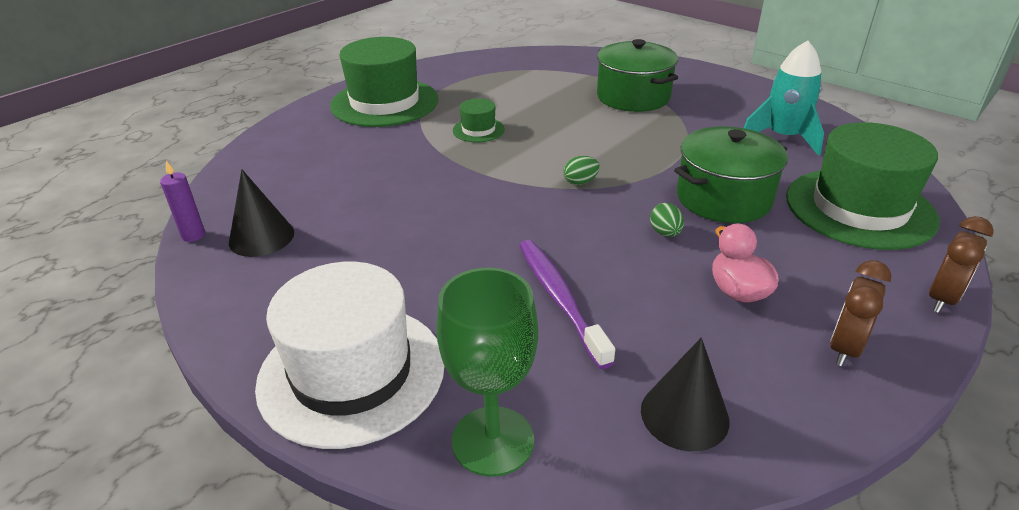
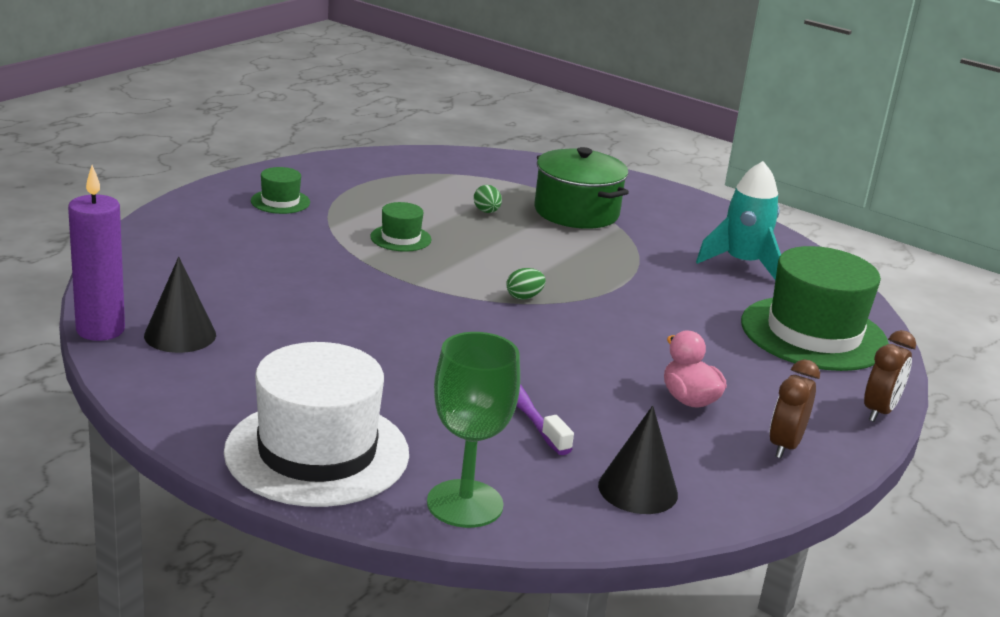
camera: 10 degrees left, 10 degrees down
(193, 235) = (100, 330): purple candle -> purple candle, size x1.84
(384, 102) = (280, 202): green hat -> green hat, size x0.45
(665, 233) = (617, 348): green egg -> green egg (486, 212)
(723, 198) = (677, 319): green pot -> none

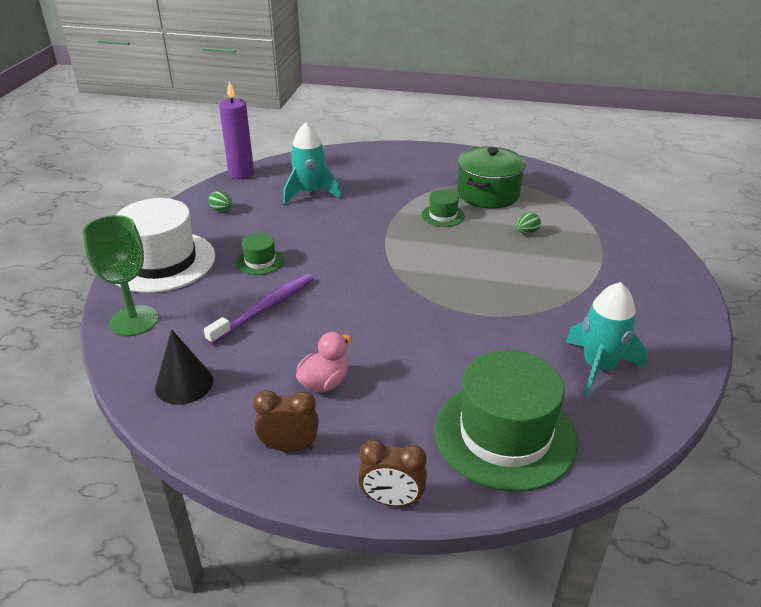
camera: 70 degrees right, 10 degrees up
(180, 335) = (254, 192): black cone -> none
(238, 297) = (310, 193): none -> turquoise rocket
(280, 202) = (442, 169): green hat -> green hat (260, 261)
(524, 297) = (411, 278): green egg -> green egg (222, 210)
(576, 212) = (581, 266): green pot -> green pot (488, 194)

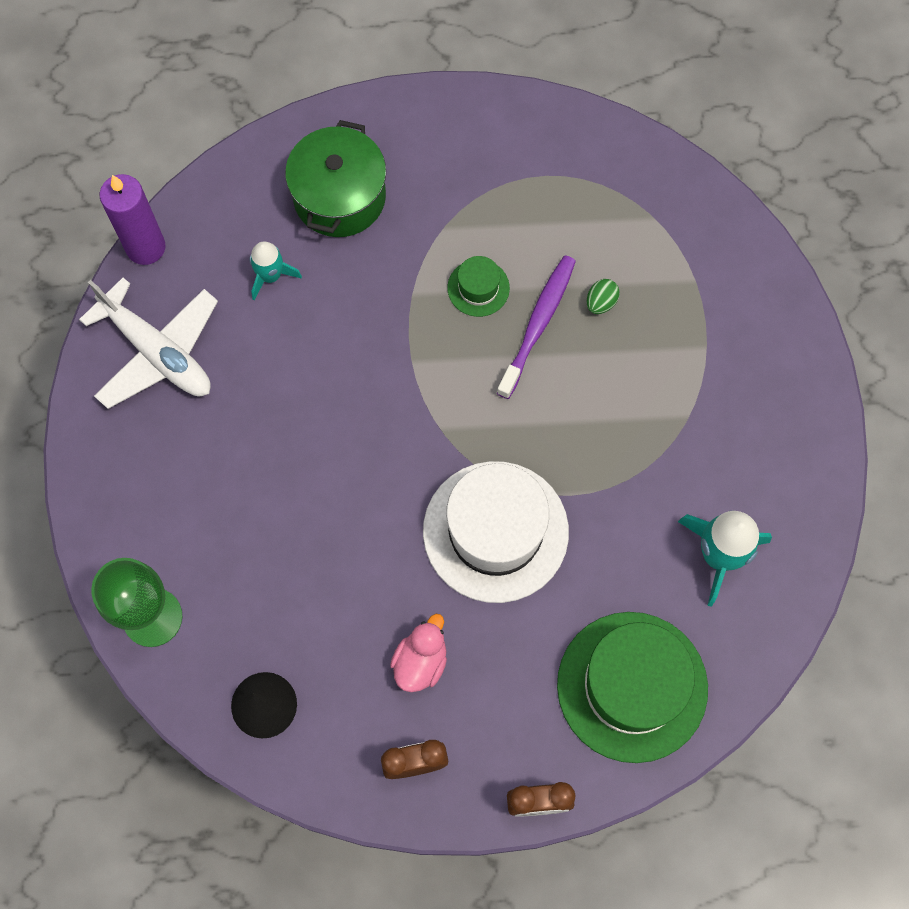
camera: 15 degrees left, 35 degrees up
(162, 262) = (129, 493): white hat -> white hat (495, 531)
(222, 210) = (157, 352): green egg -> white plane
(260, 261) = (261, 458): green hat -> none
(265, 308) = (305, 552): purple toothbrush -> purple toothbrush (538, 324)
(310, 193) = (270, 276): turquoise rocket -> turquoise rocket, size x0.62
(488, 194) = (531, 215): green pot -> green pot (339, 197)

